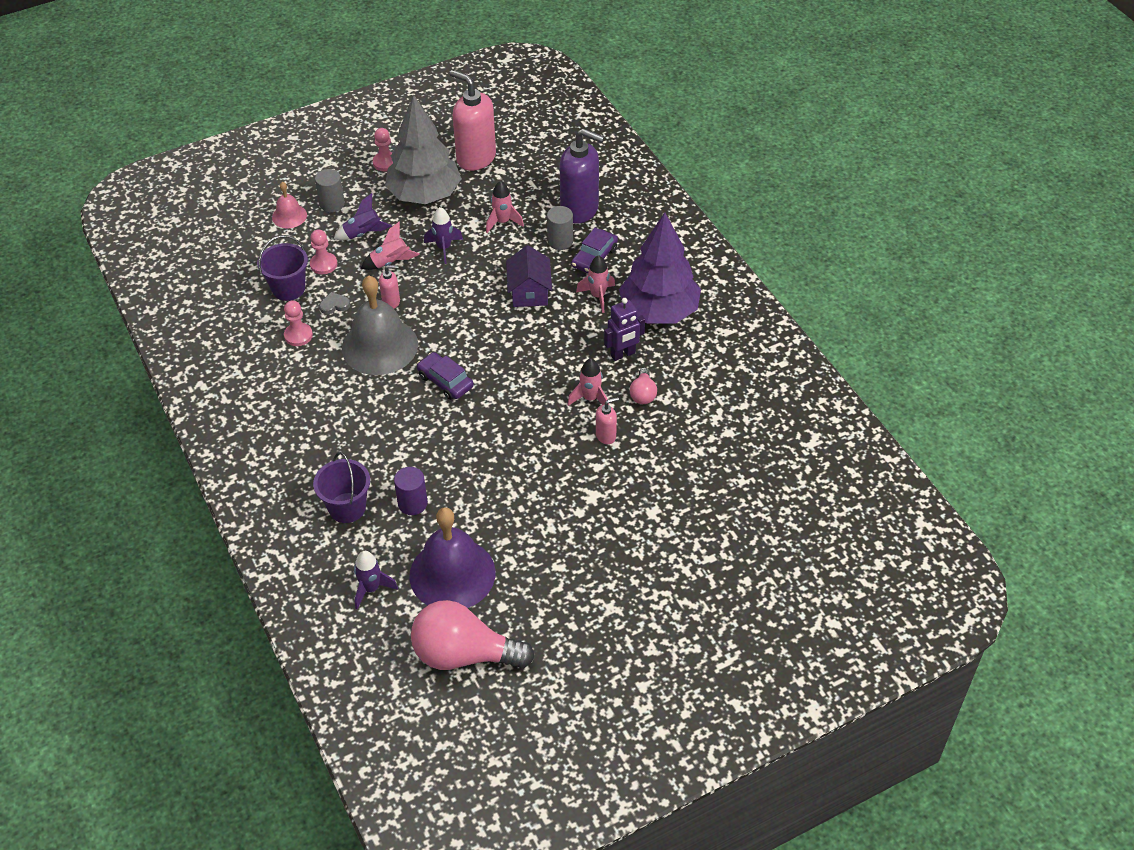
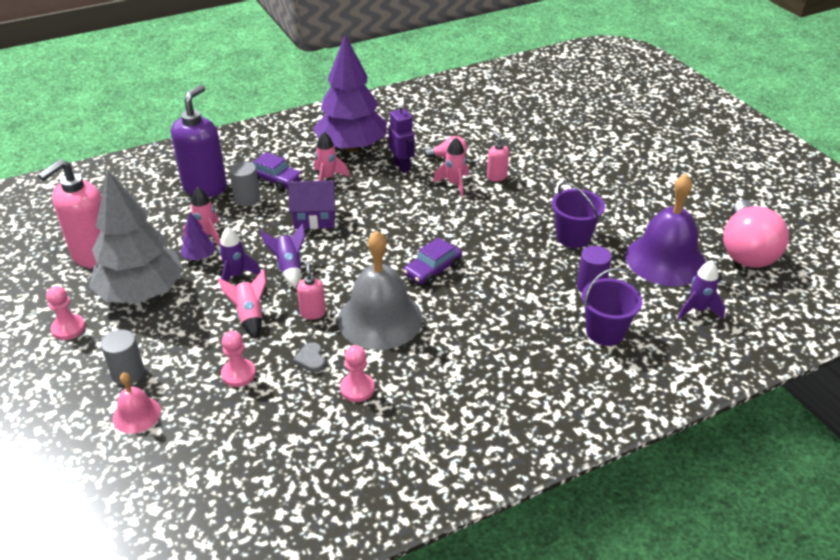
camera: 90 degrees left, 10 degrees down
(288, 288) = (275, 404): purple bucket -> purple bucket (573, 237)
(363, 234) = (193, 341): purple rocket -> purple rocket (289, 268)
(471, 221) = (199, 257): none -> purple tree

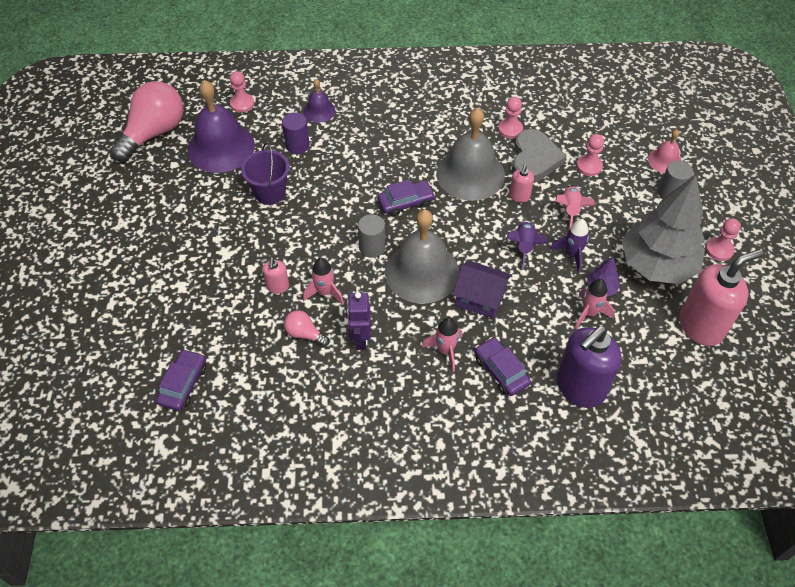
camera: 155 degrees left, 15 degrees up
(247, 199) = (539, 351): grey cylinder -> grey cylinder (372, 247)
(311, 360) = (534, 159): grey heart -> grey heart, size x2.27
(351, 147) = (397, 394): purple tree -> none
(379, 220) = (422, 272): none -> grey bell
(510, 113) = (183, 384): none -> purple car
(605, 332) = (319, 111): purple bucket -> purple bell
(697, 310) = (242, 104): purple rocket -> pink pawn

